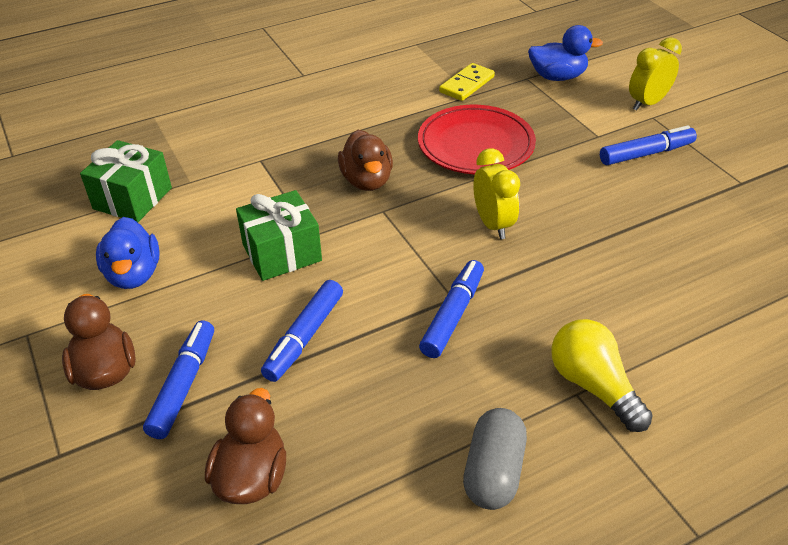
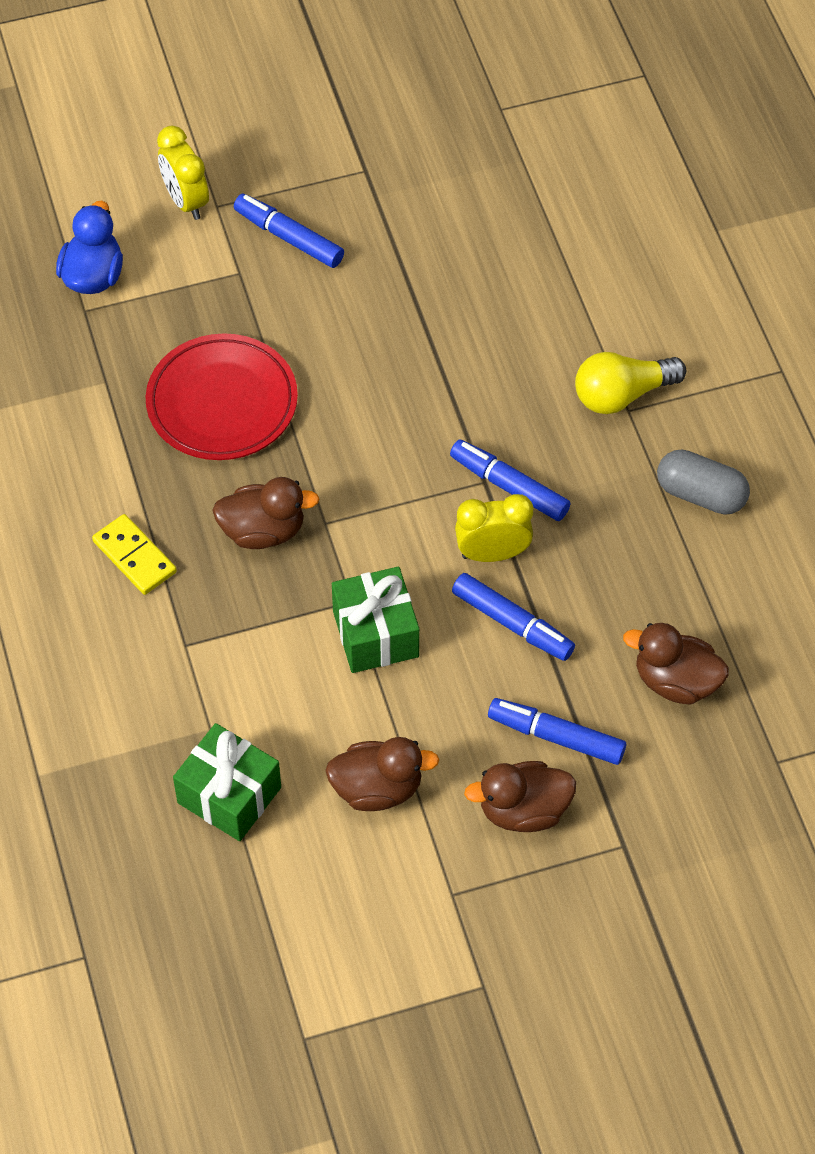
camera: 80 degrees left, 15 degrees up
(134, 274) = (377, 788): blue duck -> brown duck
(467, 84) = (78, 381): yellow domino -> yellow domino (135, 556)
(493, 224) = (377, 419): yellow clock -> yellow clock (492, 553)
(646, 154) = (289, 237): blue marker -> blue marker turned 45 degrees counterclockwise

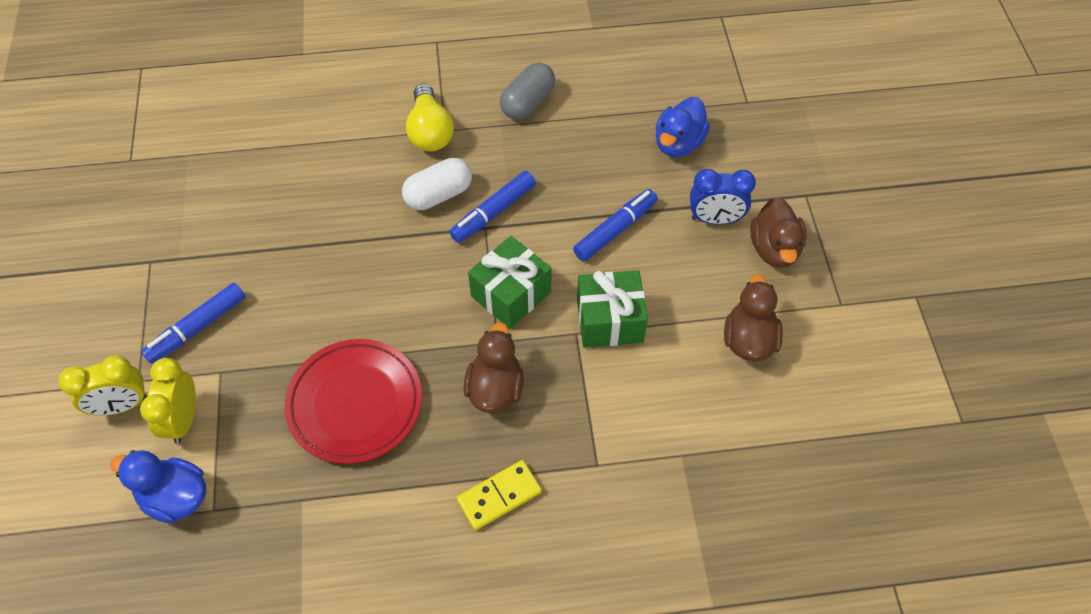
camera: 80 degrees left, 0 degrees up
(229, 795) = (746, 448): green gift -> green gift (511, 294)
(492, 553) = (551, 232): yellow clock -> yellow clock (183, 419)
(523, 424) = (438, 195): none -> white capsule
(556, 736) = (715, 219): blue marker -> blue clock
(675, 681) = (678, 143): brown duck -> blue duck

